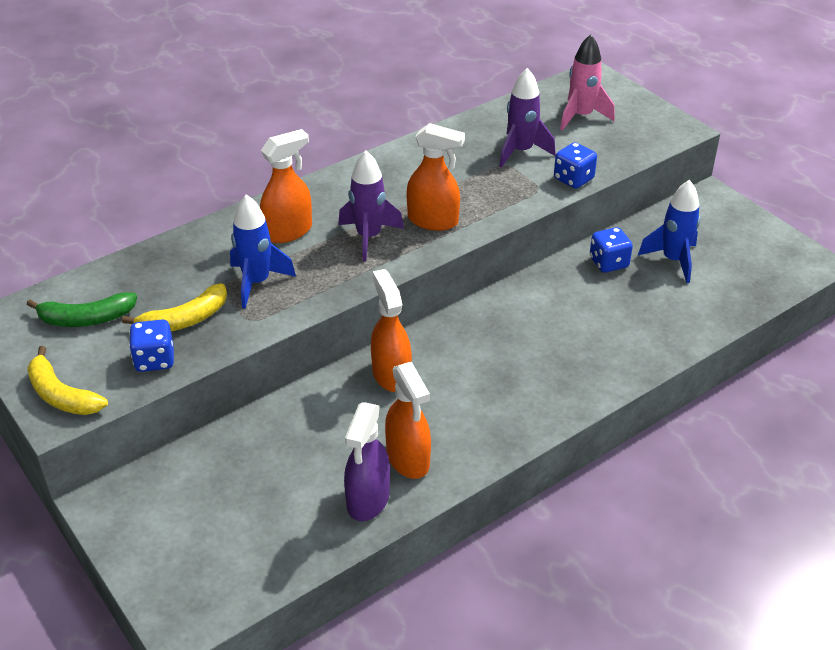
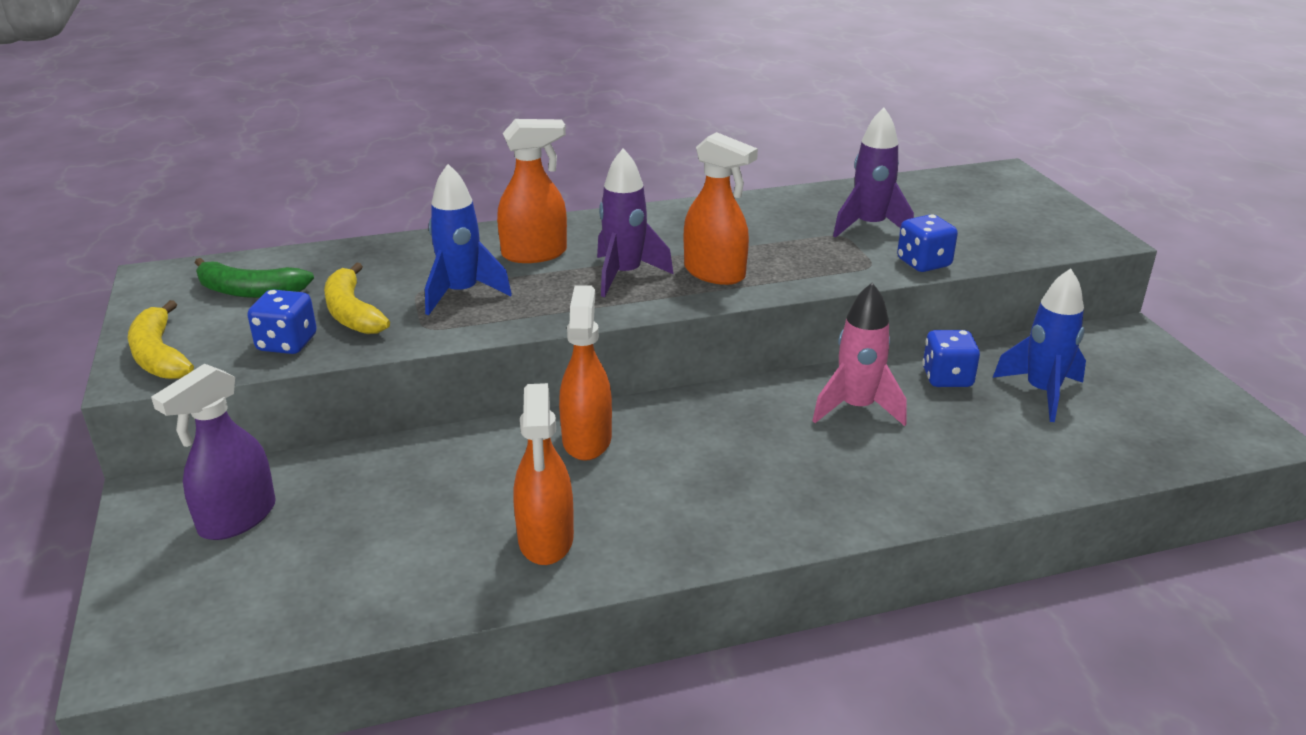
camera: 20 degrees right, 10 degrees down
(184, 320) = (352, 312): yellow banana -> yellow banana turned 75 degrees clockwise
(368, 500) = (462, 574): purple spray bottle -> purple spray bottle (237, 518)
(581, 116) = (969, 206): pink rocket -> pink rocket (856, 408)

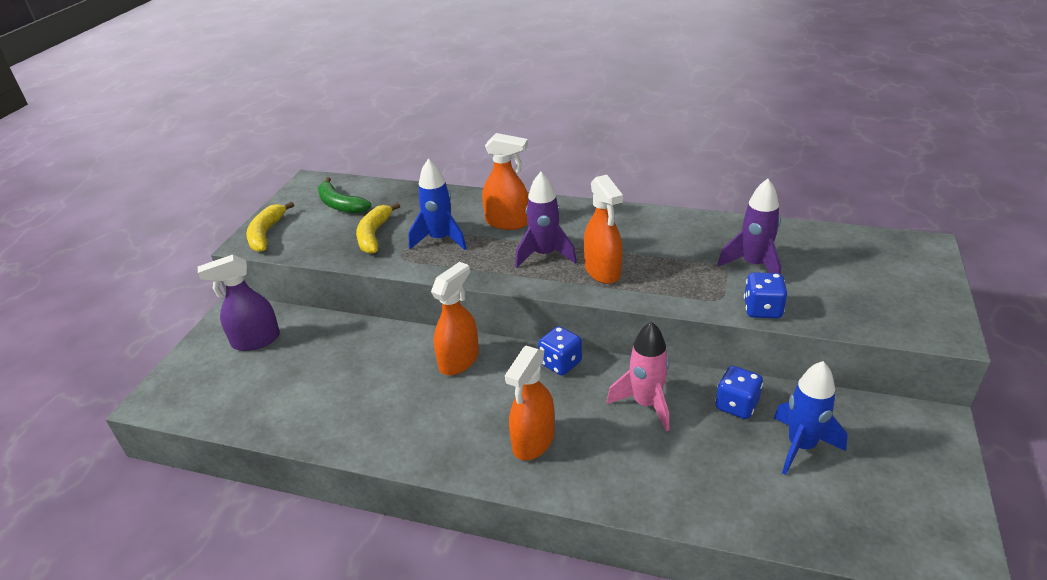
camera: 35 degrees right, 5 degrees up
(287, 343) = (326, 245): blue dice -> blue dice (560, 363)
(546, 540) = (378, 418): orange spray bottle -> orange spray bottle (533, 441)

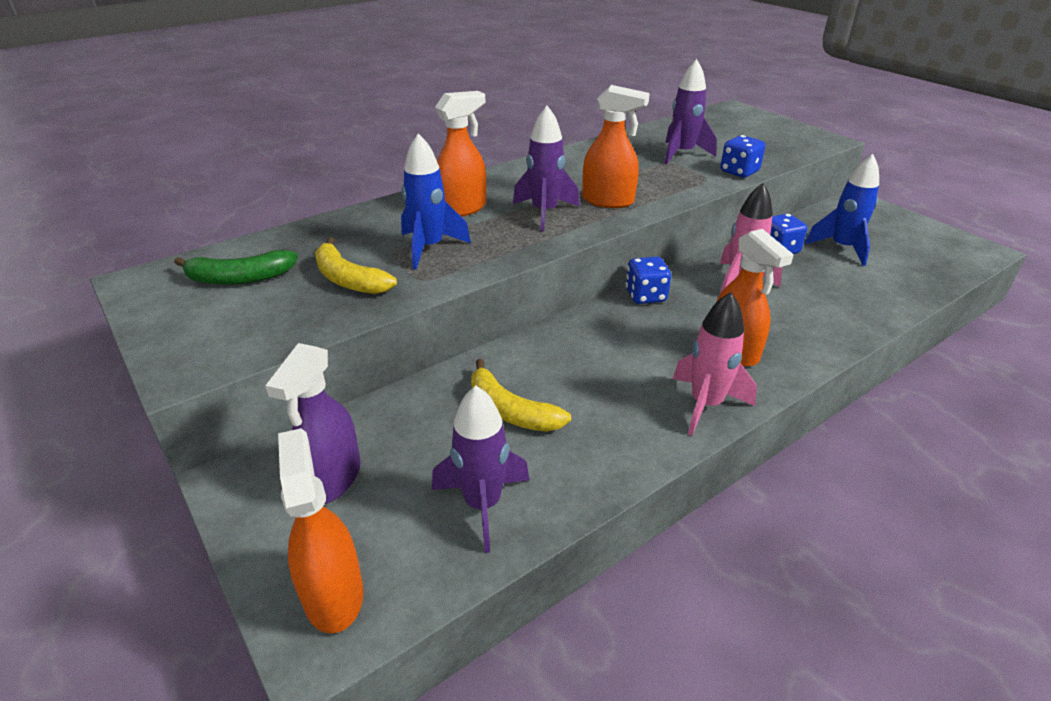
camera: 55 degrees left, 0 degrees up
(266, 234) = (194, 349): yellow banana -> yellow banana (510, 410)
(274, 403) = (482, 504): none -> purple rocket
(447, 454) = (706, 405): none -> pink rocket
(459, 360) = (574, 344): orange spray bottle -> orange spray bottle (333, 594)

